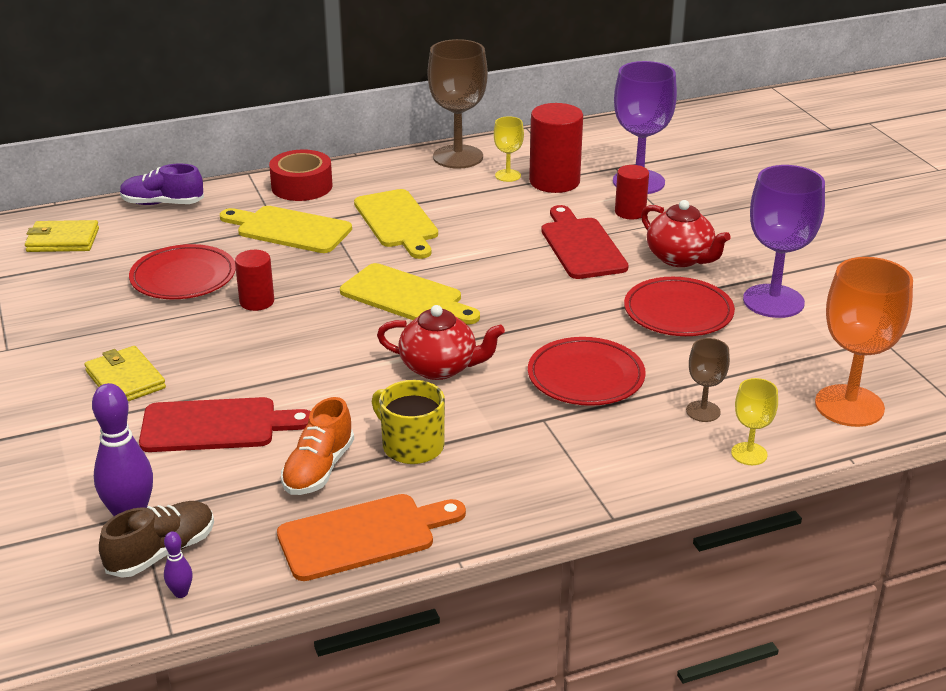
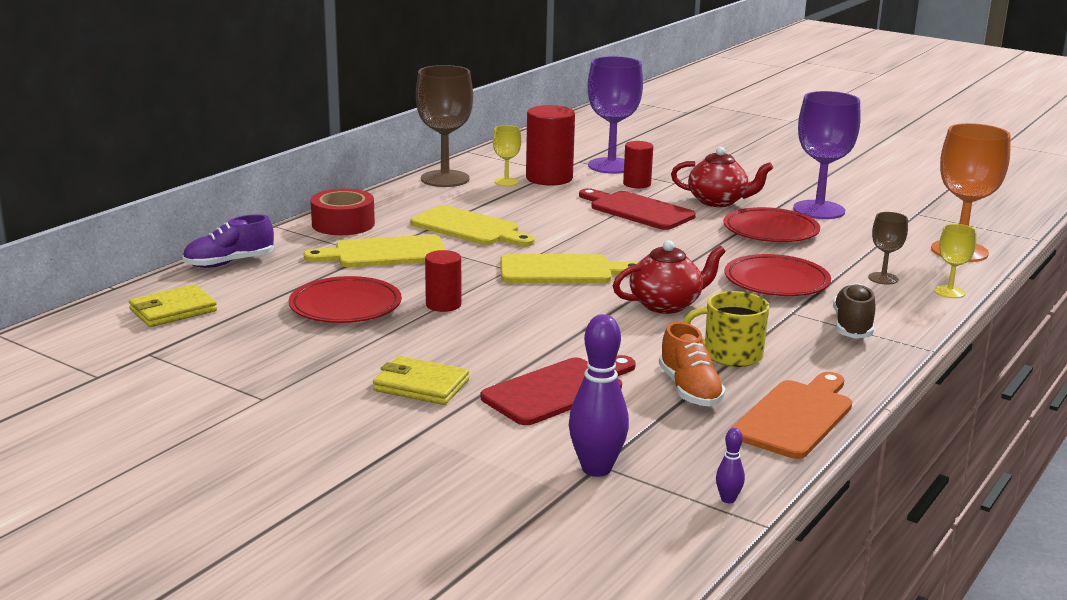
camera: 35 degrees left, 10 degrees down
(162, 552) = (665, 481): brown shoe -> brown shoe (852, 326)

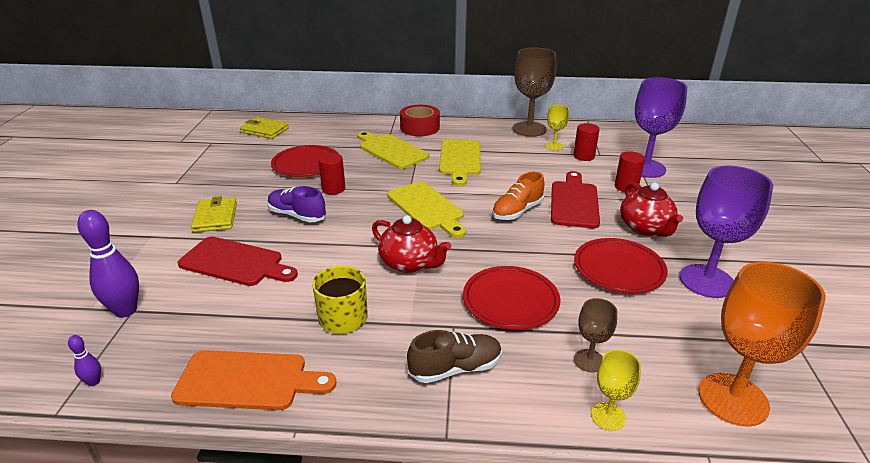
camera: 60 degrees right, 10 degrees up
(229, 263) = (334, 122): purple shoe -> purple shoe (297, 215)
(549, 178) = (583, 156): red cylinder -> red cylinder, size x0.59
(690, 390) = (266, 315): orange shoe -> orange shoe (517, 211)

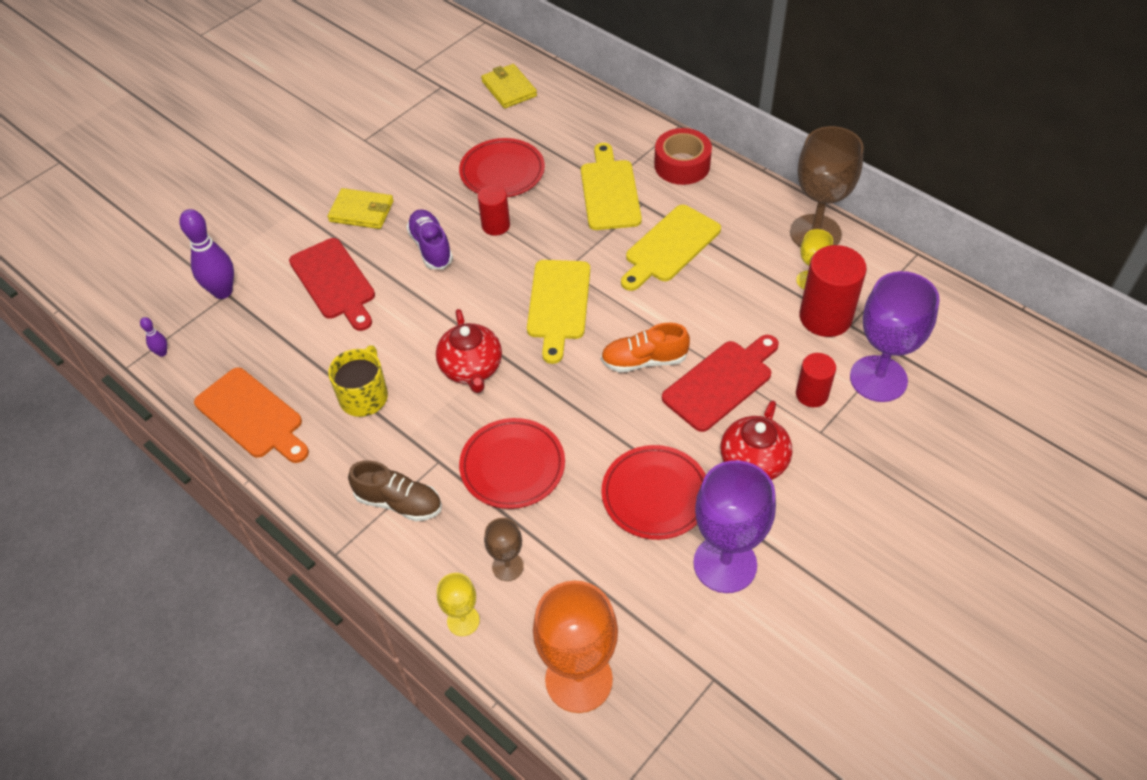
camera: 40 degrees right, 20 degrees up
(215, 217) = (361, 211): yellow wallet -> yellow wallet turned 75 degrees clockwise
(583, 156) = (825, 317): red cylinder -> red cylinder, size x1.70

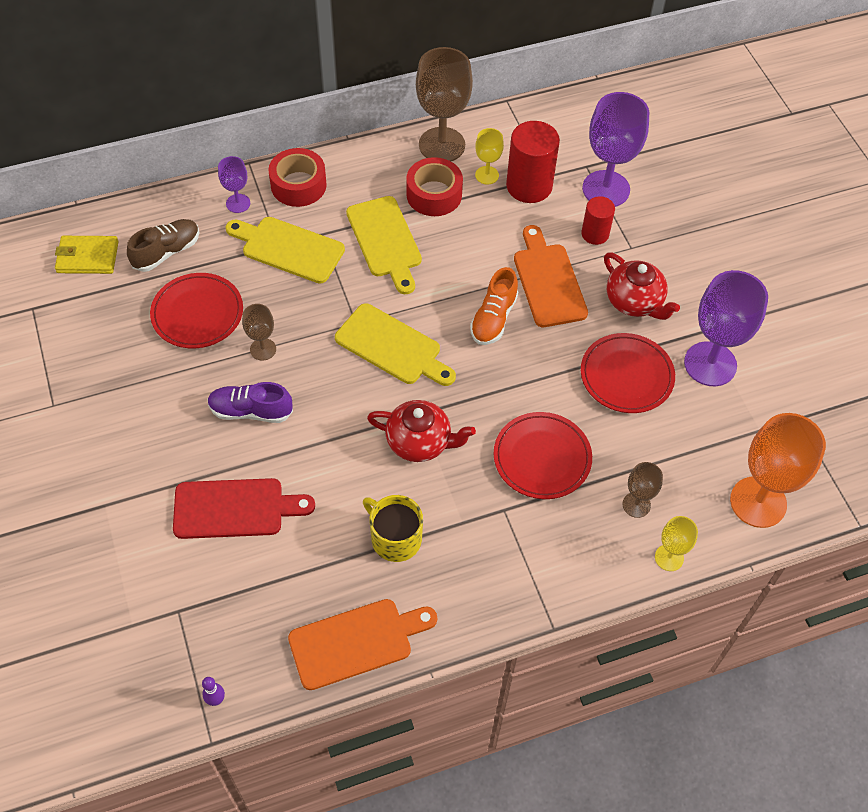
camera: 65 degrees left, 5 degrees up
(223, 291) = (171, 614): purple bowling pin -> none
(361, 211) = (156, 448): yellow wallet -> none
(399, 502) = (529, 557): brown shoe -> brown shoe (167, 252)
(496, 225) = (263, 349): red cylinder -> brown goblet
(630, 140) = (238, 203): none -> purple goblet
(721, 382) = (548, 281): red cutting board -> orange cutting board
(751, 254) = (434, 194): none -> red tape

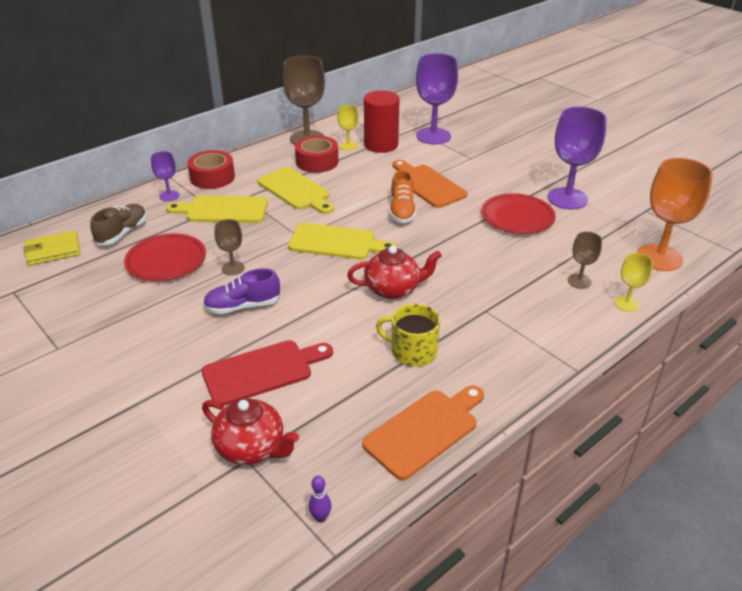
camera: 20 degrees left, 20 degrees down
(542, 458) = (492, 274): red plate -> none
(595, 234) = (442, 157): red cylinder -> none
(635, 302) = (493, 181): red teapot -> red teapot (252, 448)

